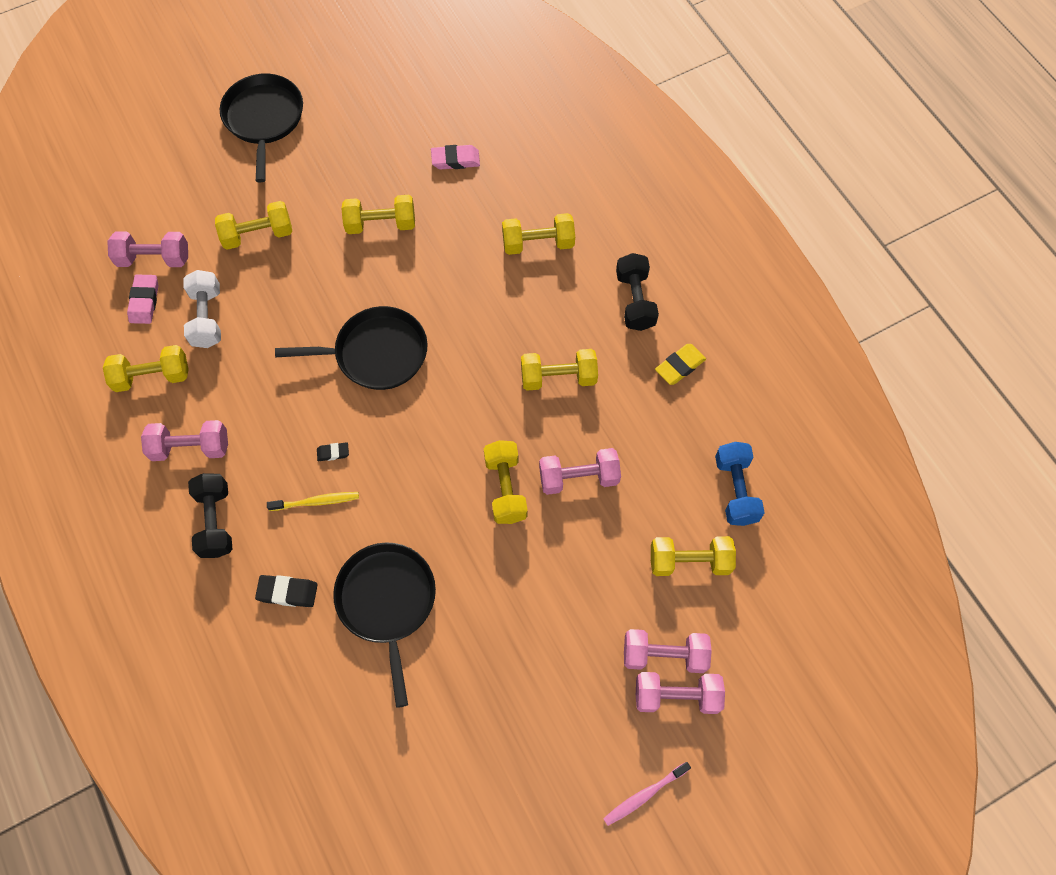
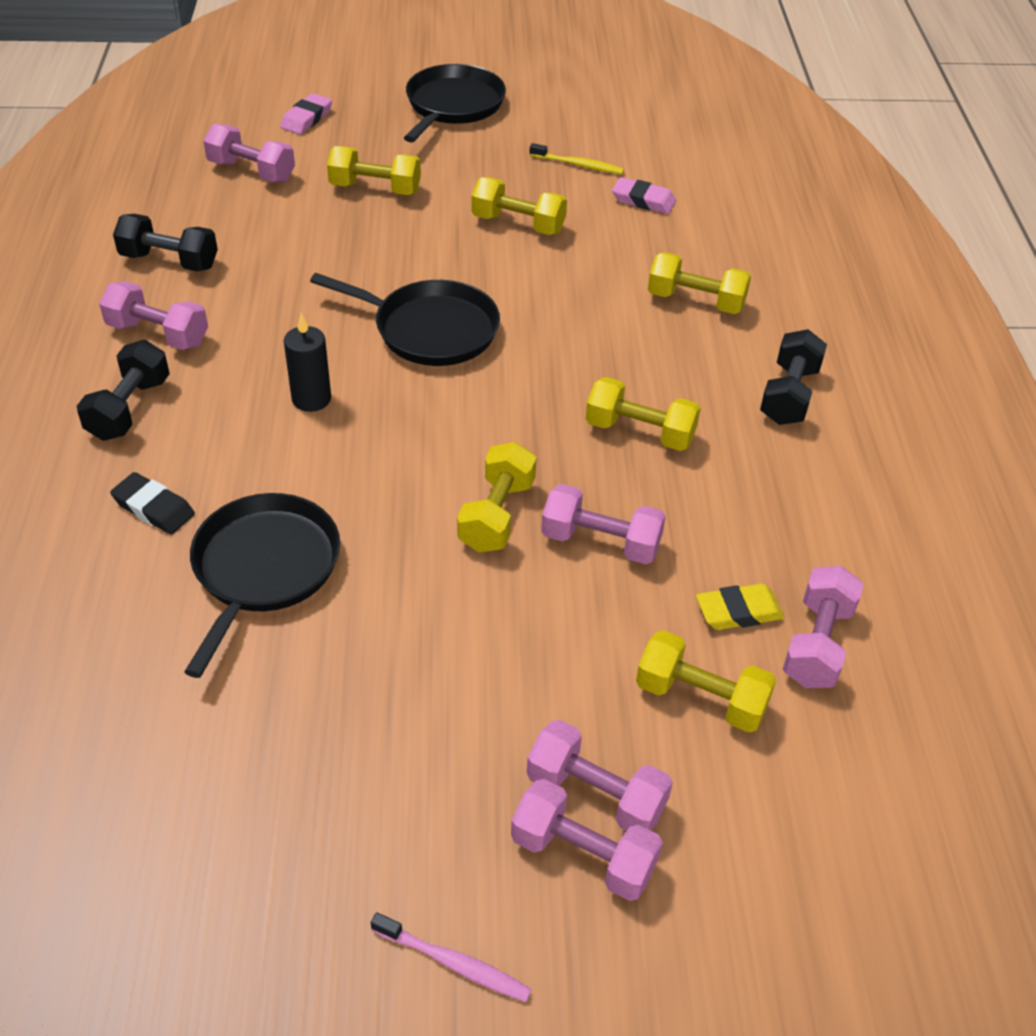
camera: 25 degrees right, 20 degrees down
(144, 301) = (213, 200): pink eraser -> pink eraser (307, 118)
(152, 376) = (169, 261): yellow dumbbell -> black dumbbell
(207, 317) = (267, 235): white dumbbell -> none
(316, 502) = (256, 436): yellow toothbrush -> yellow toothbrush (578, 165)
(333, 453) = (311, 399): black eraser -> black candle
(644, 795) = (454, 963): pink toothbrush -> pink toothbrush turned 150 degrees counterclockwise
(680, 366) = (812, 480): yellow eraser -> yellow eraser (738, 611)
(735, 490) = (817, 644): blue dumbbell -> pink dumbbell

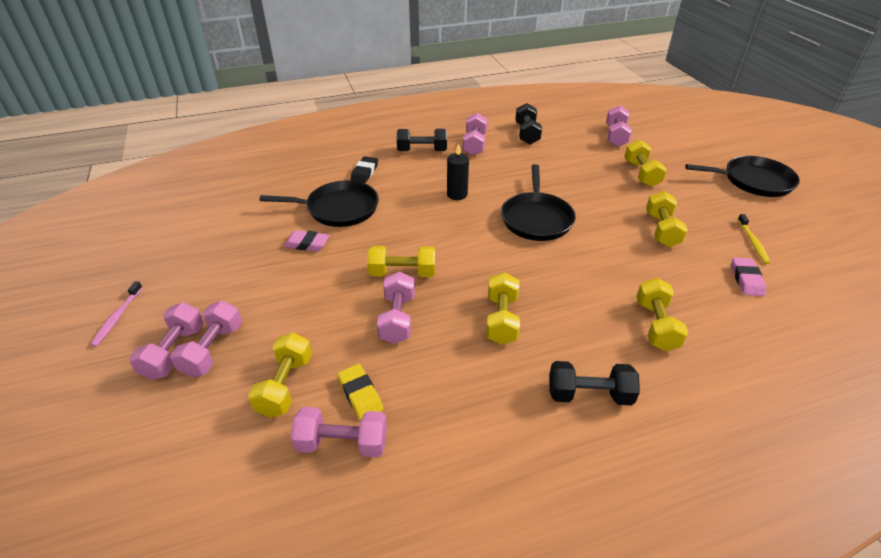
camera: 75 degrees right, 5 degrees down
(307, 118) = (679, 139): pink eraser -> pink eraser (307, 244)

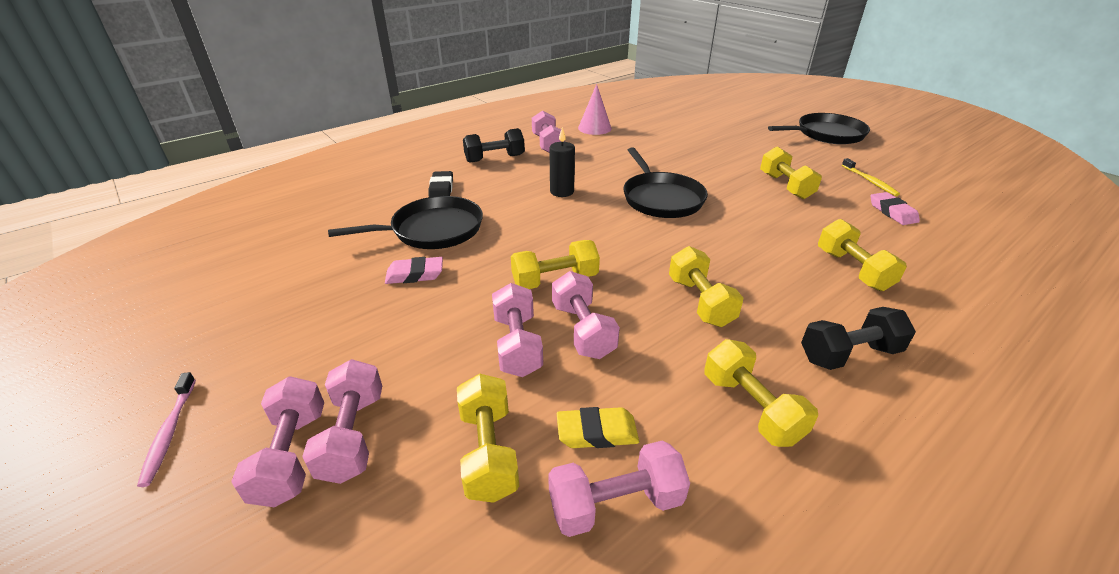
camera: 20 degrees left, 5 degrees down
(360, 394) = (597, 432): yellow eraser -> yellow eraser turned 45 degrees counterclockwise
(527, 134) = (594, 128): black dumbbell -> pink cone
(615, 136) = (680, 118): pink dumbbell -> pink dumbbell (517, 345)
(641, 174) = (728, 144): yellow dumbbell -> yellow dumbbell (751, 408)

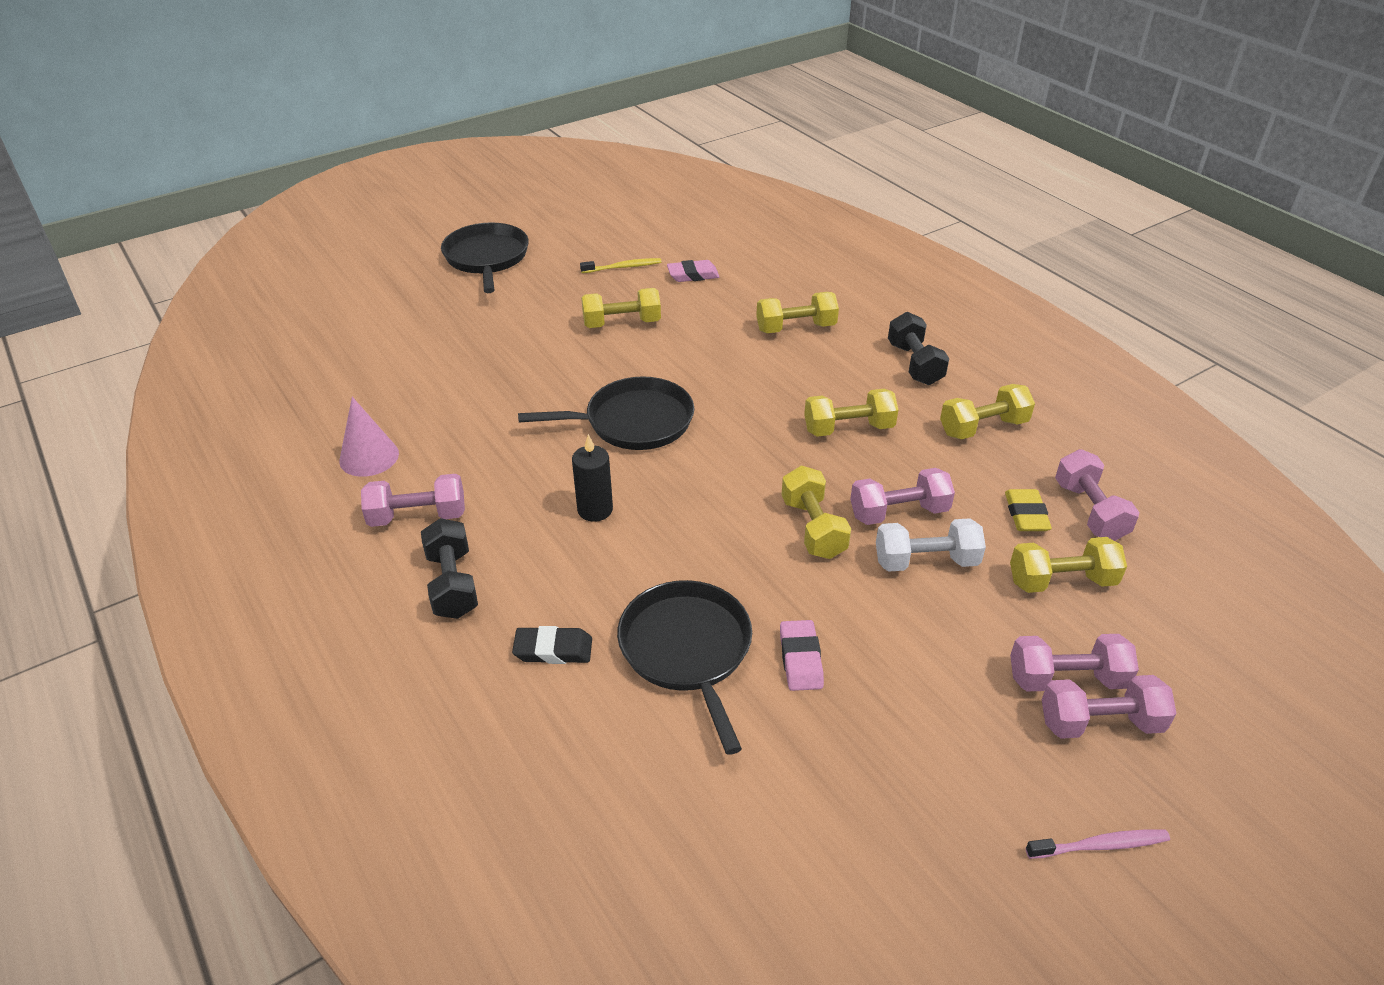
camera: 85 degrees left, 5 degrees up
(517, 345) = (926, 561): pink dumbbell -> white dumbbell

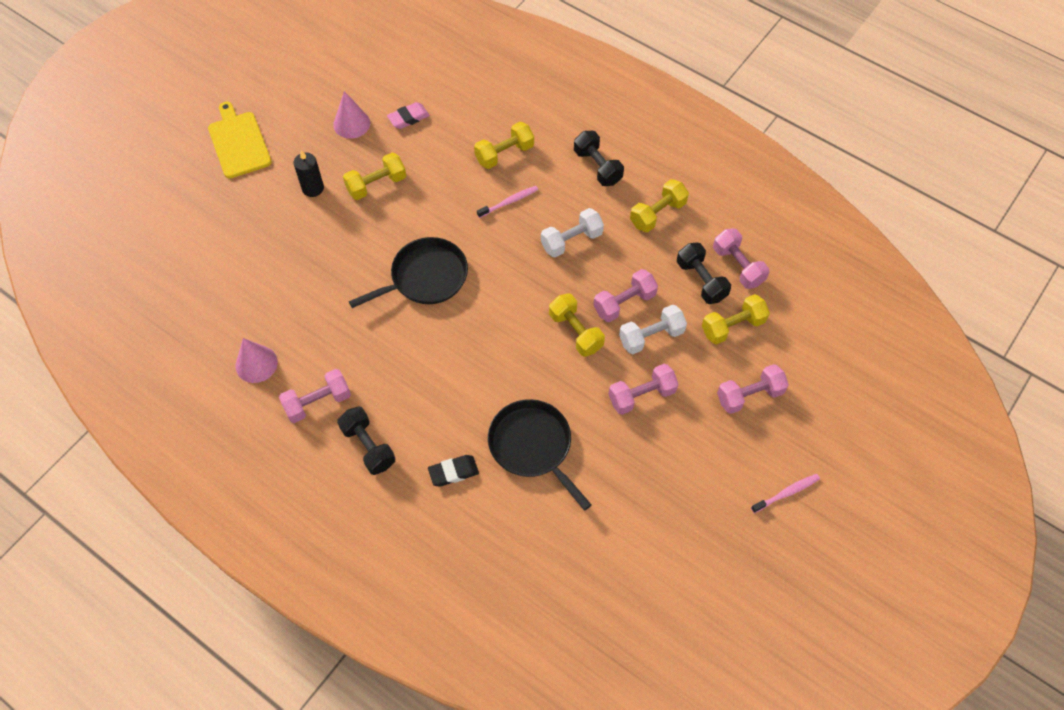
camera: 20 degrees left, 20 degrees up
(487, 258) = (238, 142): black pan -> yellow cutting board
(595, 510) = (432, 360): black candle -> black candle (313, 188)
(623, 267) = (351, 124): yellow toothbrush -> pink cone
(781, 373) = (509, 202): none -> pink toothbrush
(800, 659) = (600, 431): pink eraser -> none
(848, 428) = (571, 240): yellow dumbbell -> white dumbbell
(1026, 514) = (701, 280): yellow eraser -> black dumbbell
(1100, 723) = (773, 418): pink dumbbell -> pink dumbbell (641, 395)

